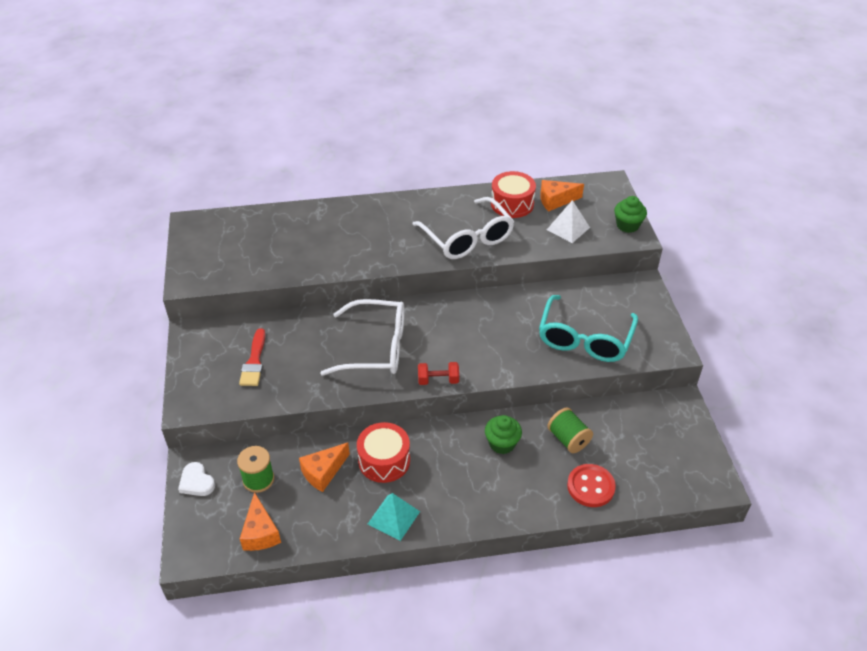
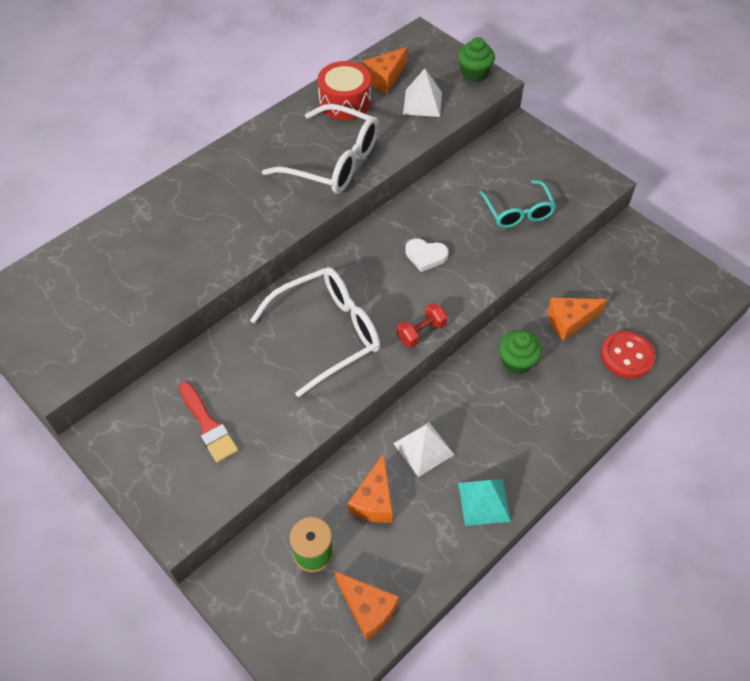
camera: 35 degrees left, 10 degrees up
(196, 482) = (247, 601): white heart -> white heart (425, 256)
(384, 460) = (423, 449): red drum -> white pyramid
(568, 439) = (569, 321): green spool -> orange cheese
(584, 339) = (518, 212): turquoise glasses -> turquoise glasses, size x0.63

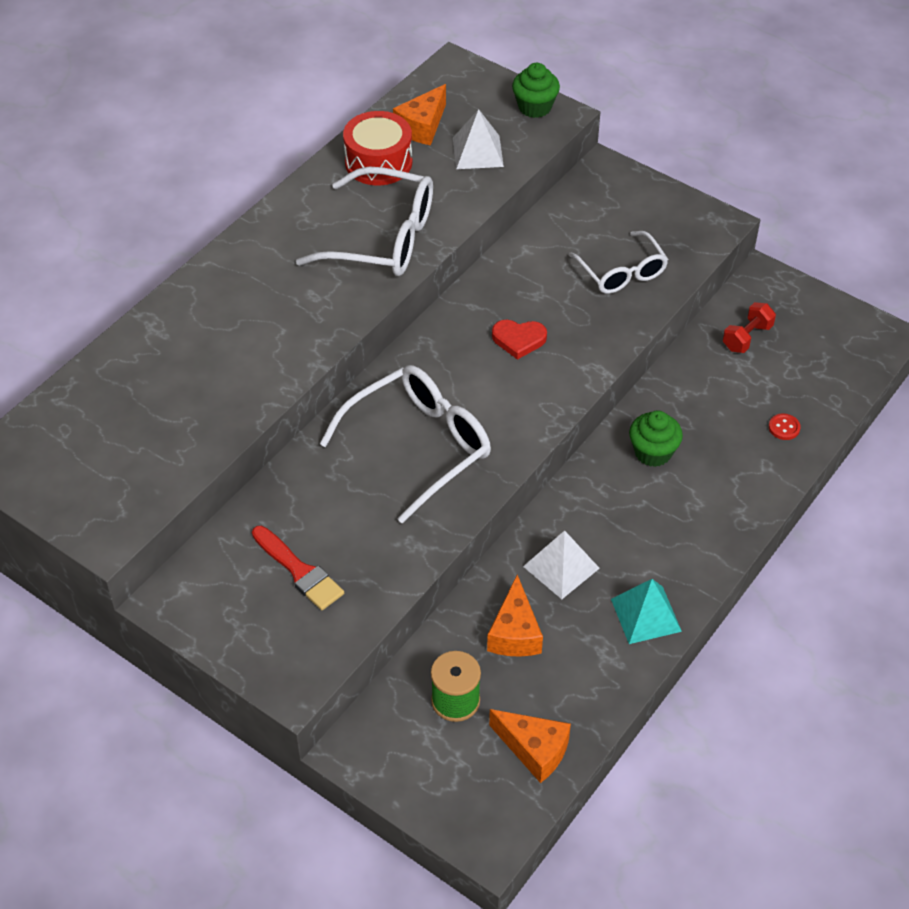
camera: 10 degrees left, 5 degrees down
(421, 332) = (533, 429): red dumbbell -> red dumbbell (747, 337)
(425, 256) = (518, 340): white heart -> red heart
(518, 212) = (622, 272): turquoise glasses -> white glasses
(569, 321) = (708, 397): orange cheese -> none
(627, 356) = (784, 428): red button -> red button, size x0.49

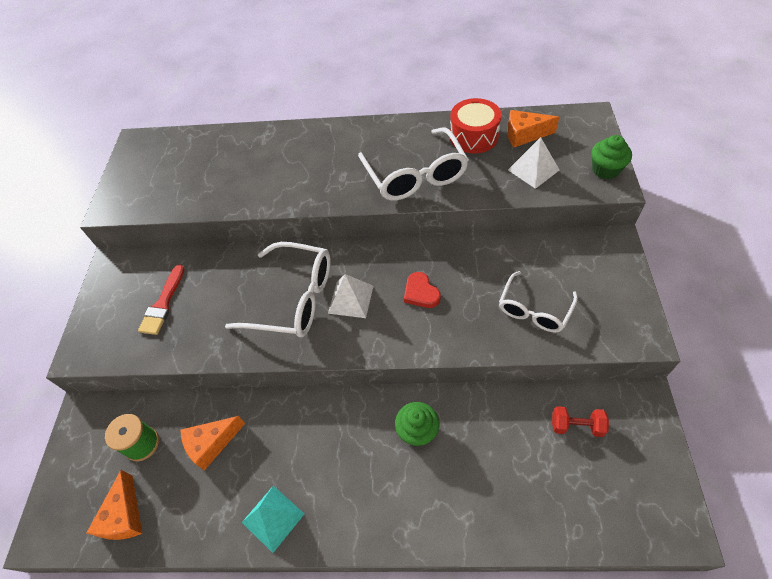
camera: 60 degrees right, 5 degrees up
(561, 567) = (280, 437): white pyramid -> white pyramid (350, 299)
(784, 428) = (514, 508): red button -> none

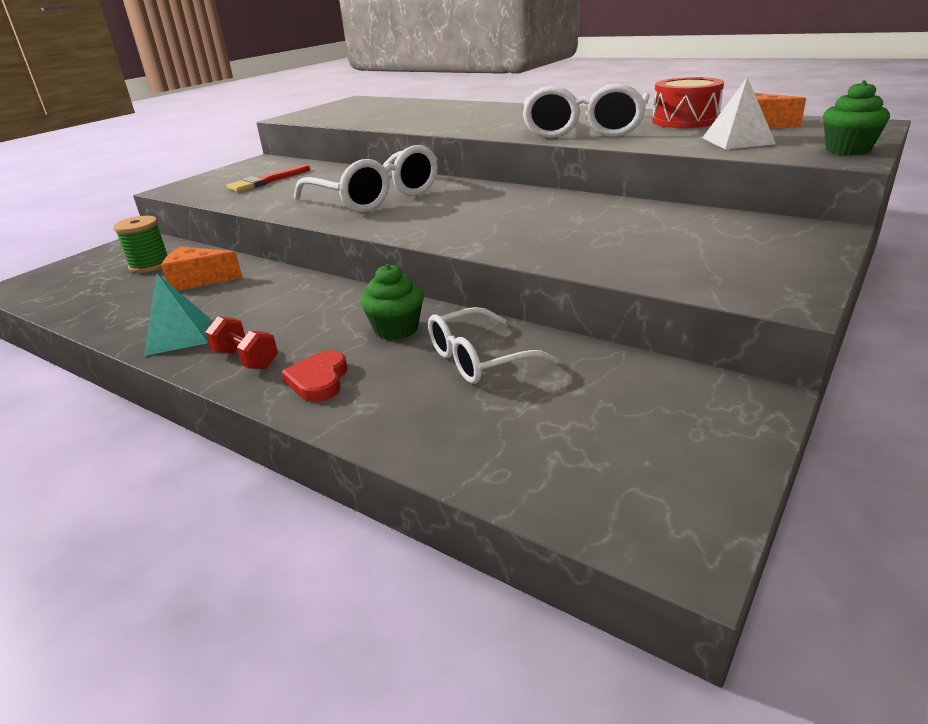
camera: 30 degrees right, 25 degrees down
(124, 516) = (76, 295): orange cheese -> none
(350, 299) = (429, 207): white pyramid -> none
(421, 293) = (509, 216): red heart -> red heart (319, 380)
(534, 310) = (637, 250): white glasses -> white glasses (478, 359)
(576, 426) = (611, 387): red dumbbell -> red dumbbell (246, 359)

